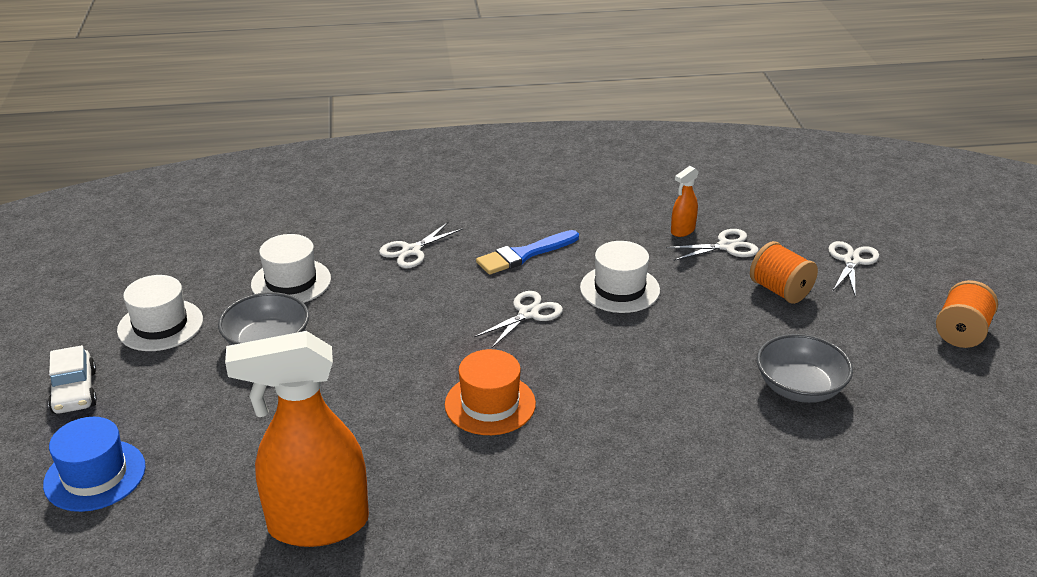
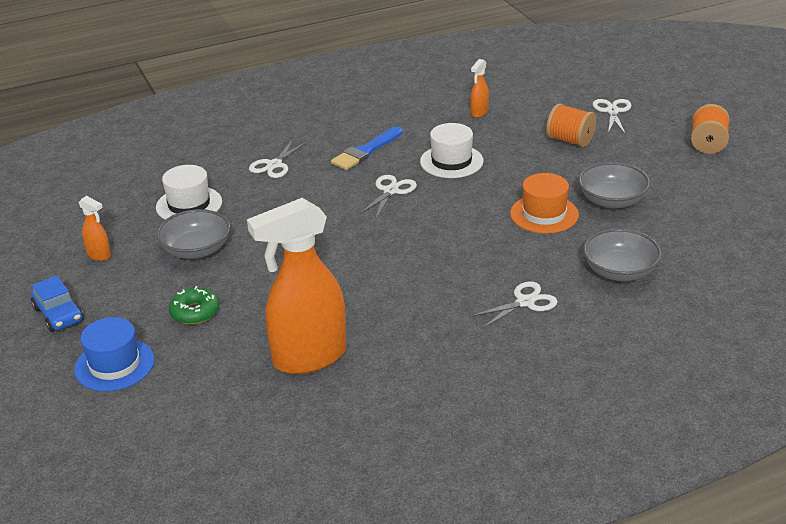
camera: 15 degrees left, 0 degrees up
(75, 392) = (58, 314): white car -> blue car
(160, 325) = (99, 255): white hat -> orange spray bottle
(221, 426) = (195, 312): none -> green donut
(490, 404) = (394, 256): orange hat -> orange hat (544, 214)
(726, 246) = (517, 118): white scissors -> white scissors (525, 302)
(767, 496) = (620, 271): none -> grey bowl

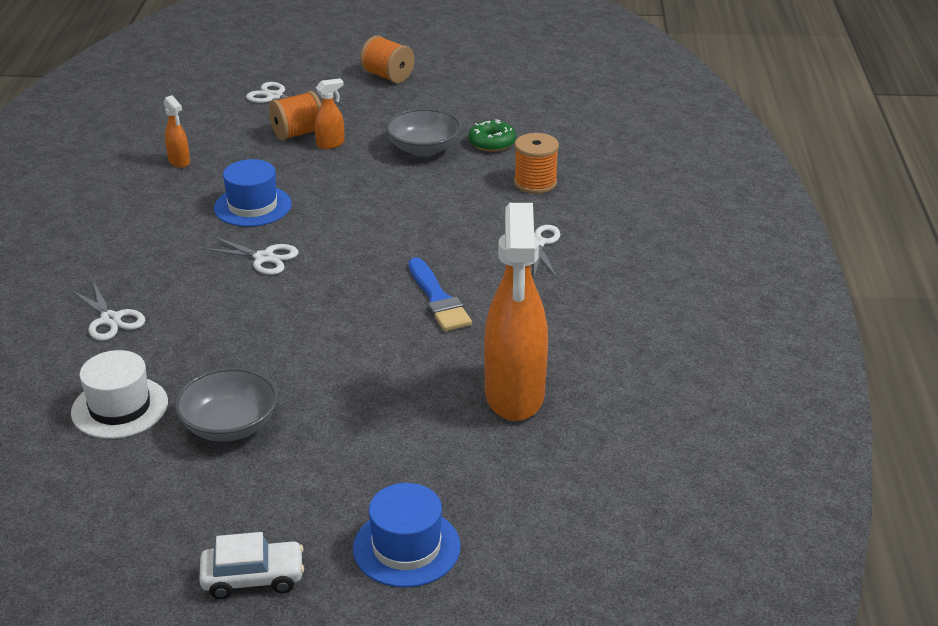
camera: 65 degrees left, 0 degrees up
(58, 314) = (253, 578): blue car -> white car
(99, 255) = (151, 512): orange spray bottle -> orange spray bottle (331, 144)
(195, 312) = (359, 457): green donut -> green donut (492, 143)
(366, 151) = (164, 250): blue brush -> blue brush (438, 299)
(391, 191) = (264, 258): white scissors -> white scissors turned 150 degrees clockwise
(451, 161) = (252, 206): white hat -> blue hat
(544, 214) = (407, 188): orange hat -> none
(620, 271) = (535, 183): grey bowl -> orange spool

